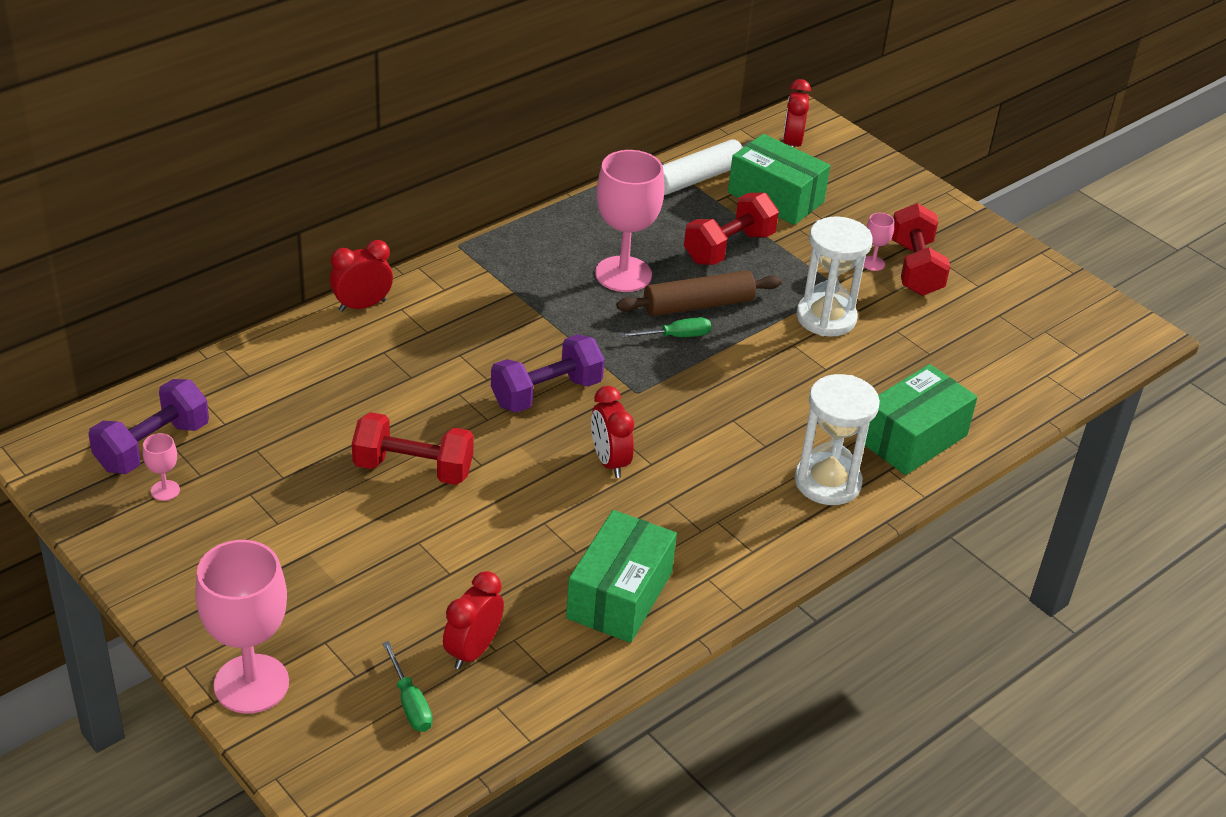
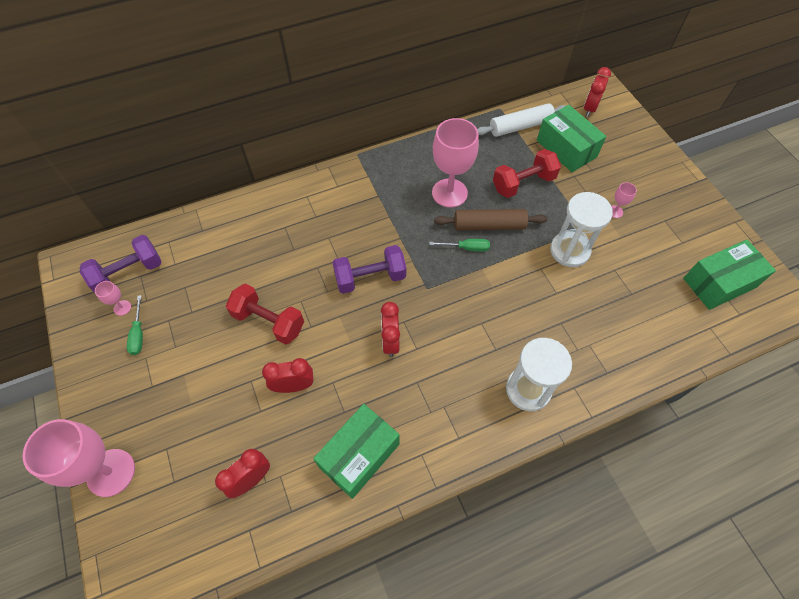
camera: 20 degrees right, 20 degrees up
(362, 305) = (285, 190): red clock -> red clock (294, 386)
(410, 702) = (197, 513): green screwdriver -> green screwdriver (138, 334)
(913, 438) = (598, 364): green box -> green box (719, 283)
(915, 268) = (642, 220): red dumbbell -> none

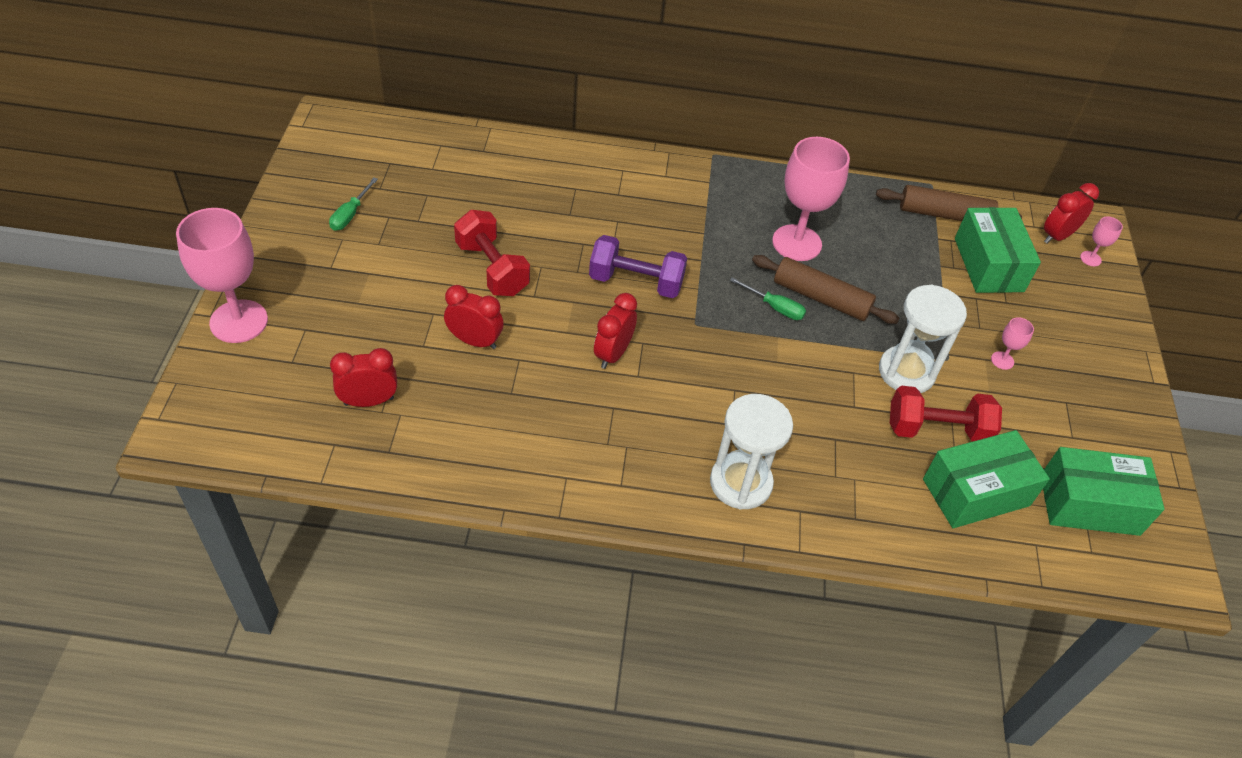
camera: 25 degrees right, 10 degrees down
(122, 308) = (351, 183): pink goblet -> pink goblet (1090, 258)
(128, 273) = (379, 155): purple dumbbell -> none
(359, 455) = (497, 441): green box -> green box (976, 492)
(520, 126) = (944, 215): white rolling pin -> brown rolling pin
(523, 183) = (900, 275): red dumbbell -> red dumbbell (937, 430)

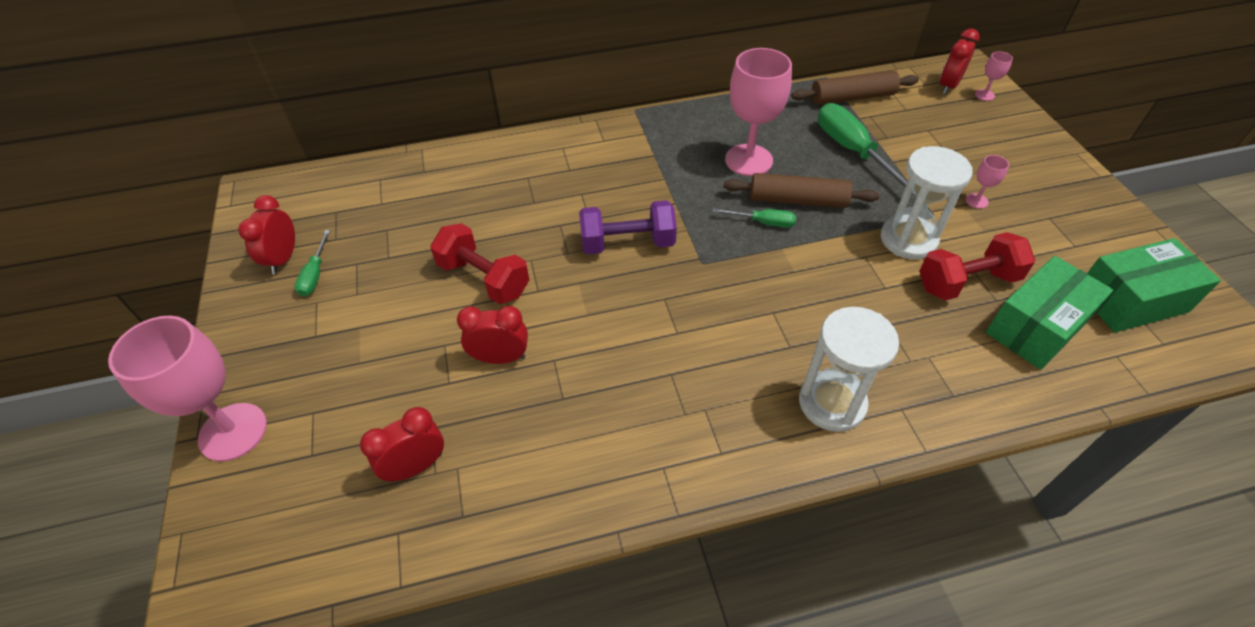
camera: 15 degrees left, 0 degrees up
(613, 354) = (642, 320): red clock -> red clock (283, 259)
(908, 269) = (852, 151): none -> green screwdriver
(988, 265) = (912, 126): green box -> none

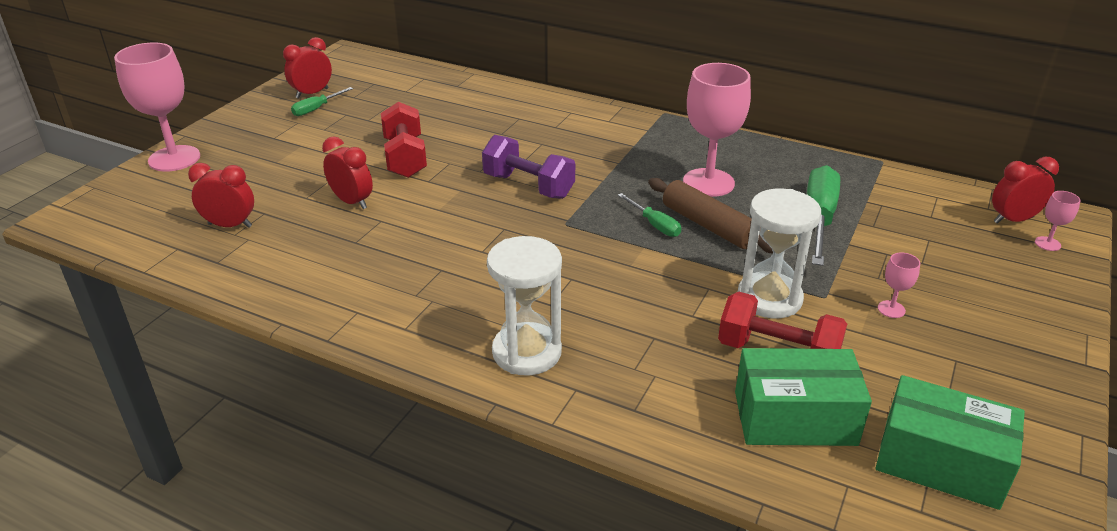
camera: 40 degrees right, 15 degrees down
(852, 98) = (884, 185): brown rolling pin -> none

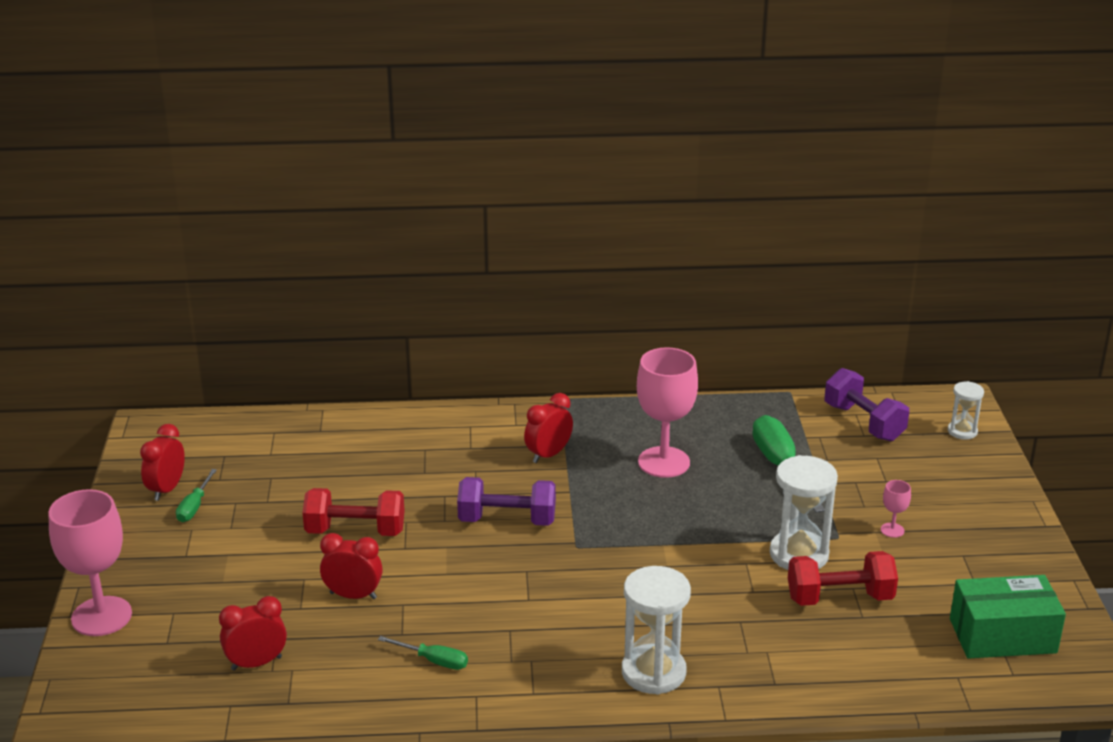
camera: 30 degrees left, 5 degrees down
(405, 158) = (355, 531): red dumbbell -> red dumbbell turned 45 degrees counterclockwise
(654, 225) = (654, 520): green screwdriver -> green screwdriver (433, 660)
(708, 226) = (699, 505): brown rolling pin -> none
(794, 418) = (889, 643): green box -> none
(940, 206) = (864, 422): none -> purple dumbbell
(1013, 220) = (925, 417): red clock -> red clock (548, 455)
(1047, 244) = (962, 431): pink goblet -> white hourglass

